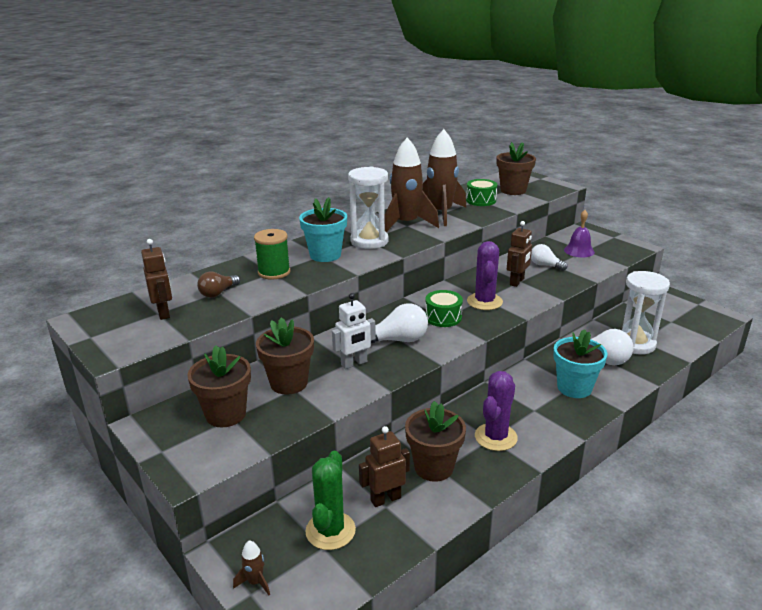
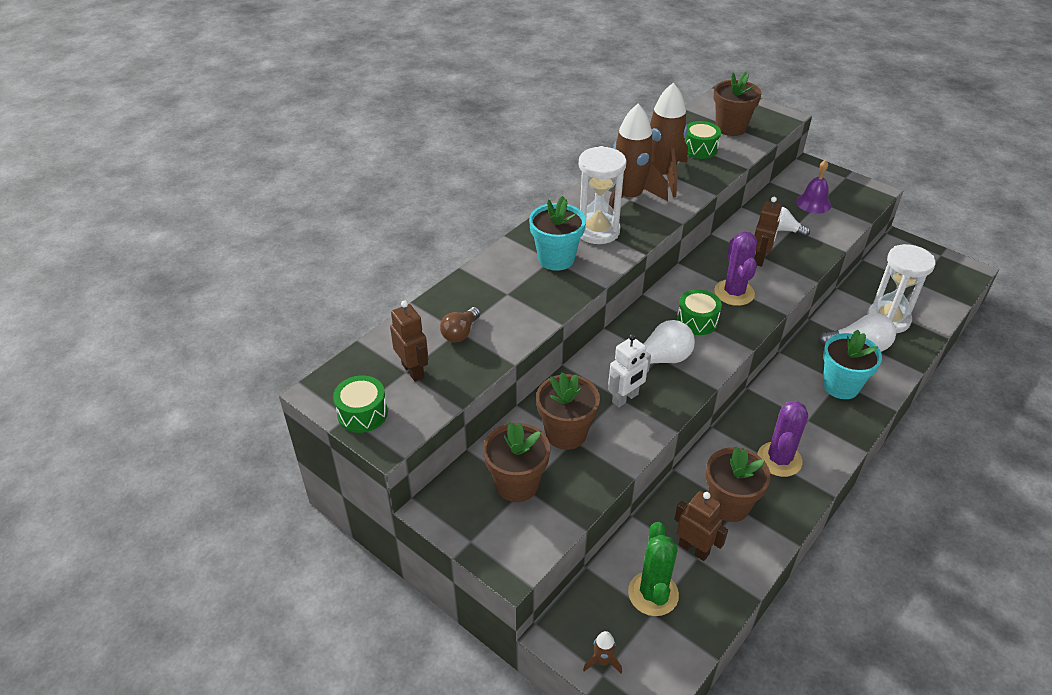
camera: 10 degrees left, 15 degrees up
(103, 336) = (362, 413): none -> green drum
(274, 272) = (509, 293): green spool -> none
(385, 499) = (694, 549): brown robot -> brown robot turned 75 degrees clockwise

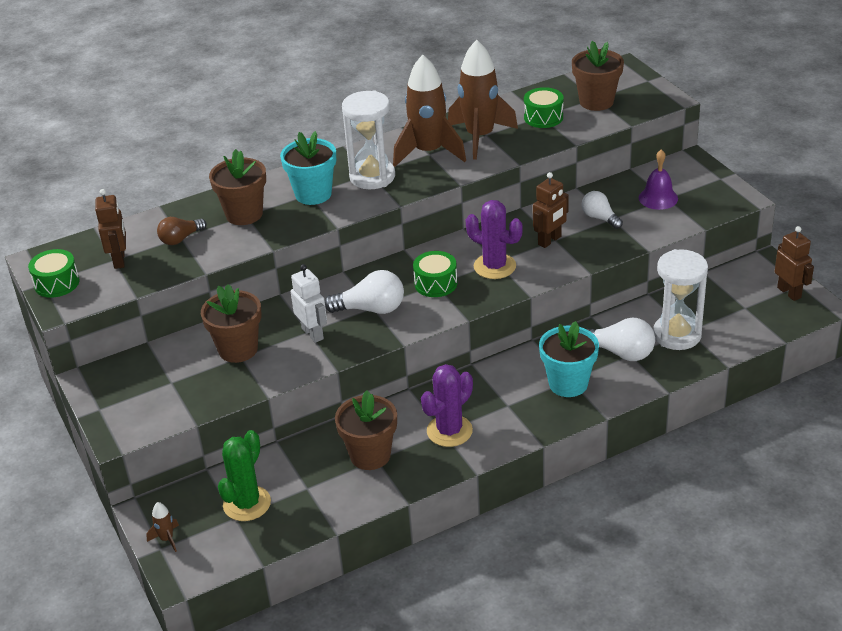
camera: 25 degrees right, 5 degrees down
(517, 484) = (167, 378): brown flower pot -> brown flower pot (244, 214)
(625, 398) = (313, 333): white robot -> white robot turned 105 degrees counterclockwise
(694, 549) = (309, 480): brown robot -> brown robot (789, 292)
(734, 293) = (494, 266): purple cactus -> purple cactus turned 75 degrees counterclockwise

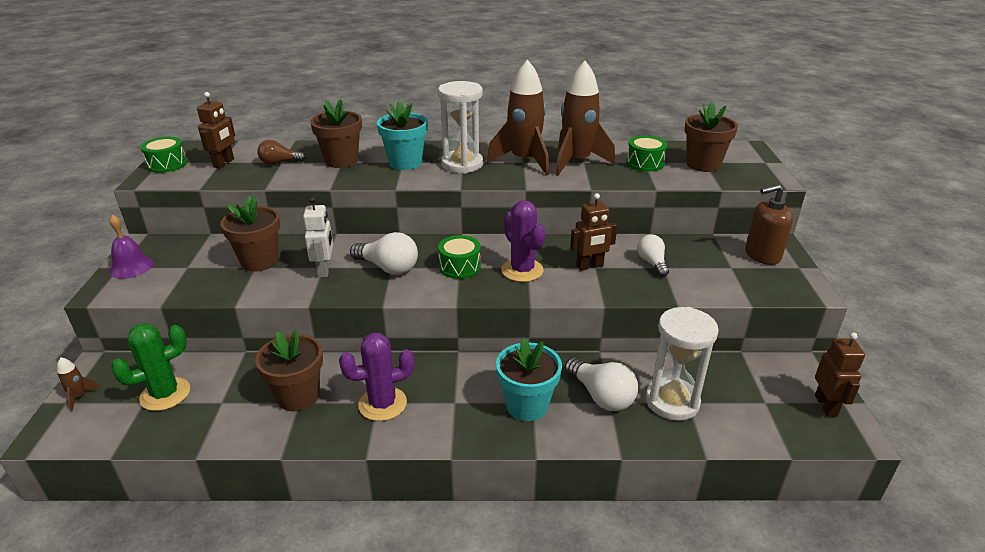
camera: 25 degrees right, 5 degrees down
(658, 198) = (722, 264): purple bell -> purple bell (131, 267)
(684, 177) = (762, 255): none -> brown soap dispenser

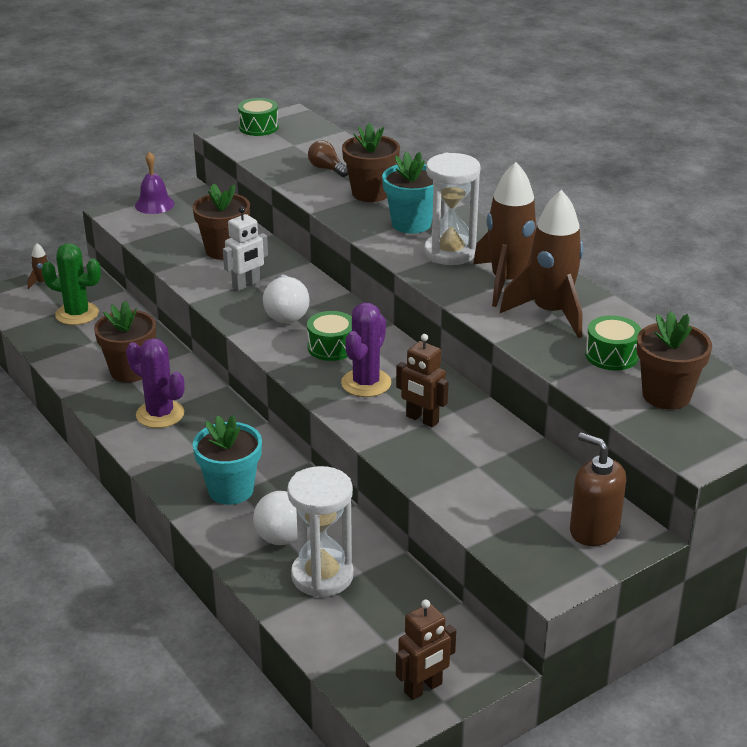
camera: 55 degrees right, 0 degrees up
(224, 163) = (292, 147): brown robot -> none
(652, 263) = (477, 456): white light bulb -> none

